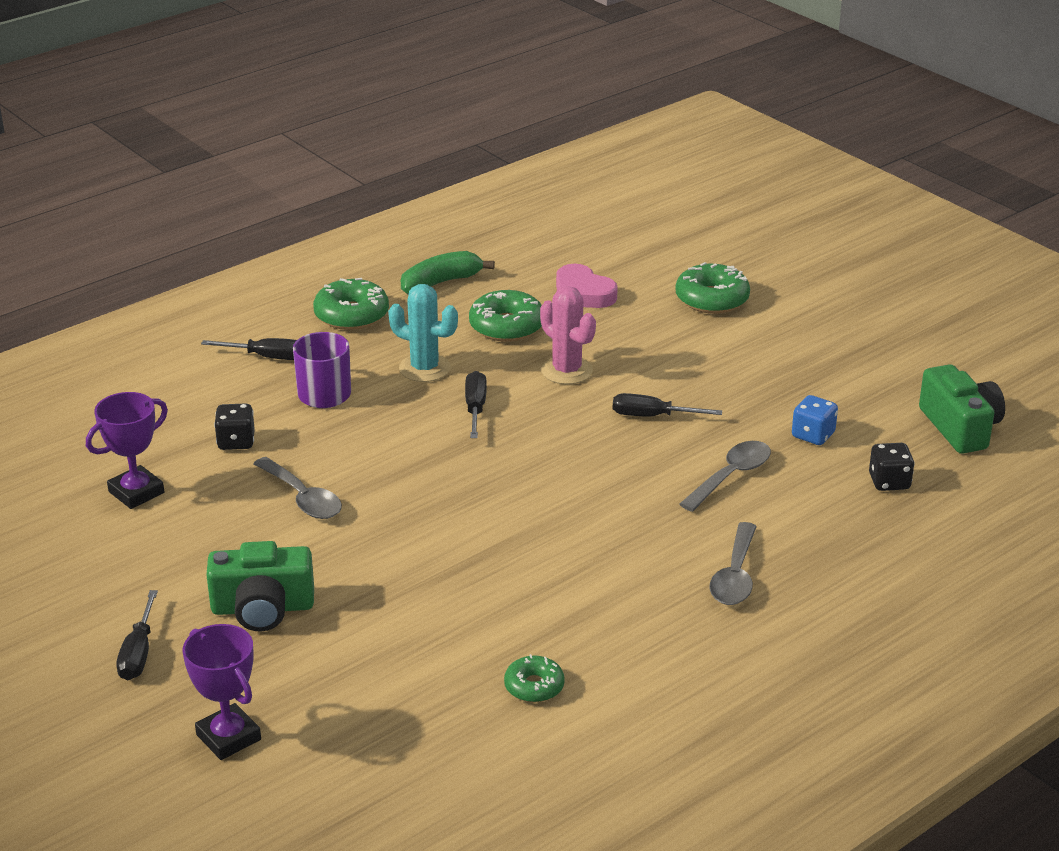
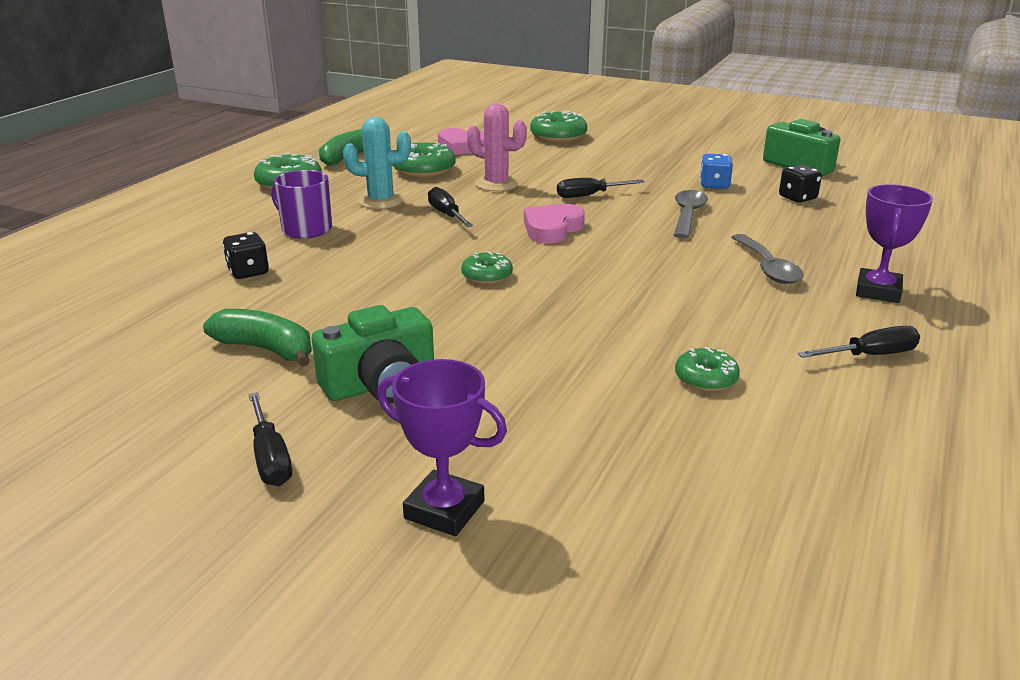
camera: 25 degrees left, 5 degrees down
(136, 492) = (169, 326): purple trophy -> purple trophy (878, 291)
(197, 542) = (266, 349): none -> green banana
(266, 357) = (233, 217): black screwdriver -> black screwdriver (870, 355)
(303, 498) = (347, 296): grey spoon -> none
(446, 507) = (487, 276): none -> green donut
(565, 458) = (552, 229): none -> pink heart

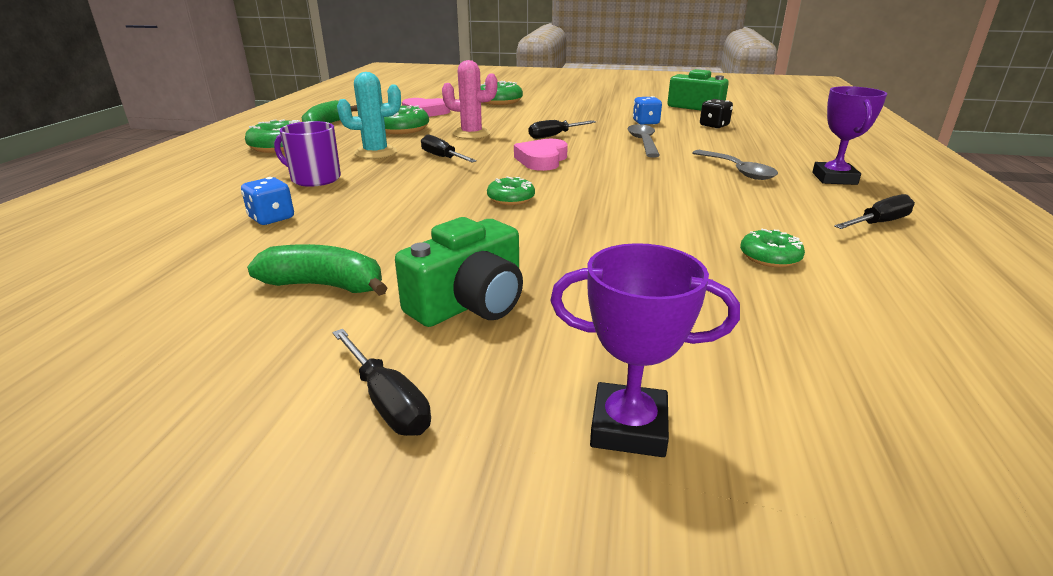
camera: 15 degrees left, 0 degrees up
(248, 272) = (272, 218): black dice -> blue dice

